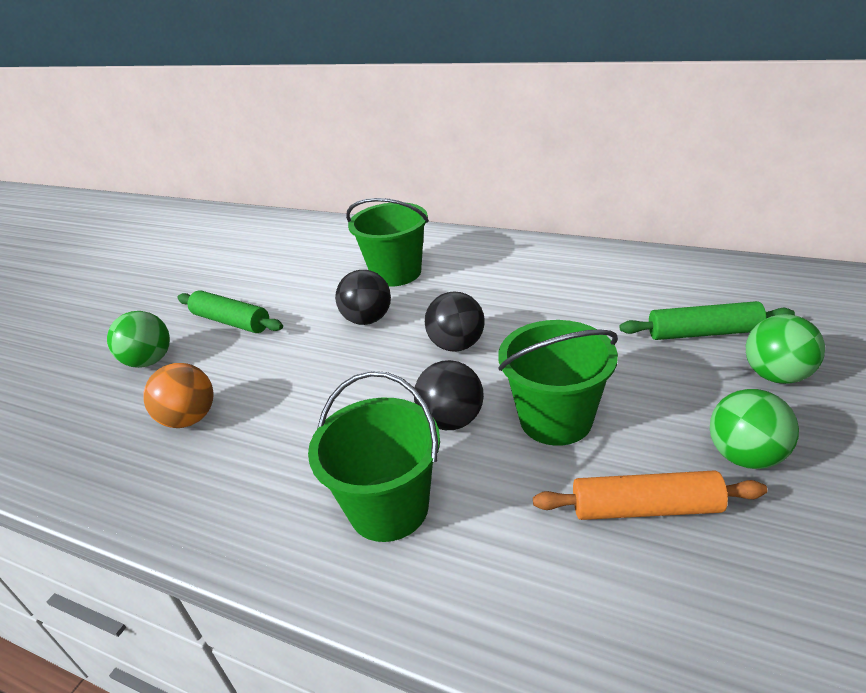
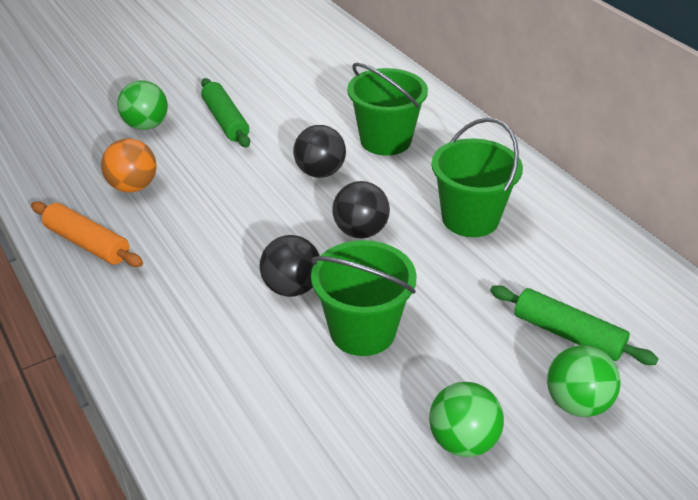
camera: 30 degrees right, 5 degrees up
(389, 508) = (190, 322): green bucket -> green bucket (470, 218)
(645, 508) = (346, 427): orange rolling pin -> orange rolling pin (88, 243)

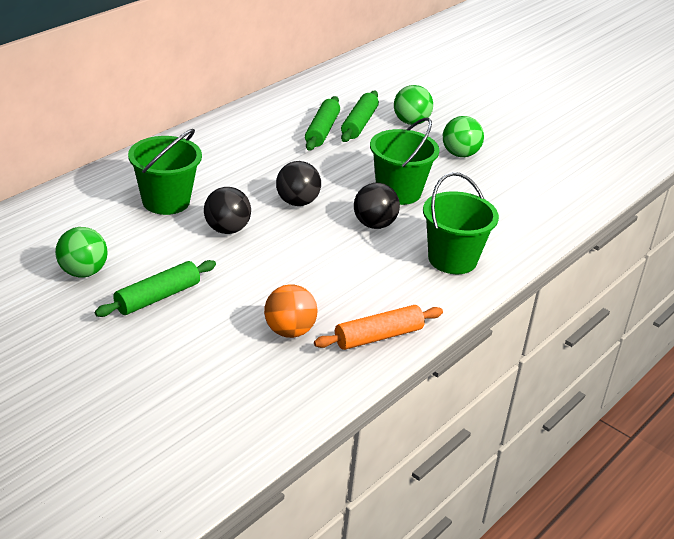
camera: 110 degrees left, 5 degrees down
(88, 243) = (378, 336): orange rolling pin -> orange rolling pin turned 45 degrees clockwise
(146, 126) = (182, 350): green ball -> green ball (83, 272)
(470, 218) = (260, 158): green bucket -> green bucket (452, 259)
(544, 288) = (322, 131): none -> green rolling pin

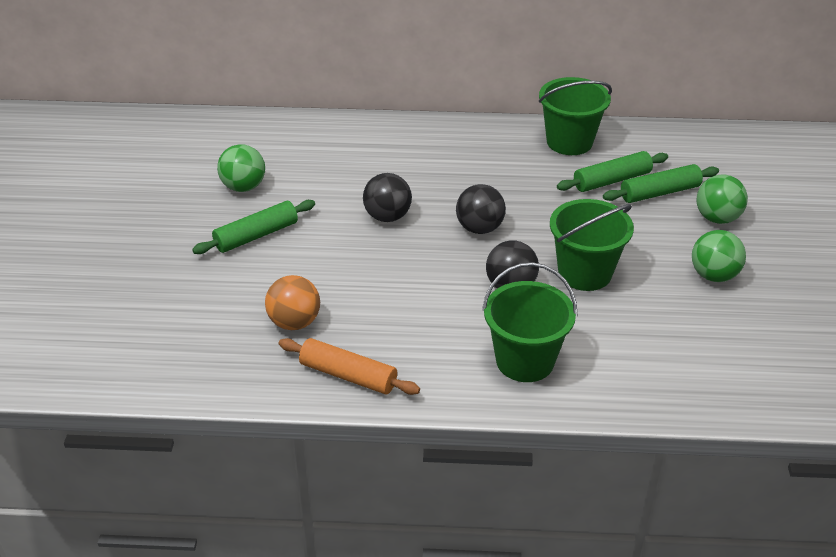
camera: 55 degrees right, 5 degrees up
(157, 297) = (256, 235): green rolling pin -> green rolling pin turned 45 degrees counterclockwise
(166, 201) = (382, 168): green bucket -> green bucket (569, 142)

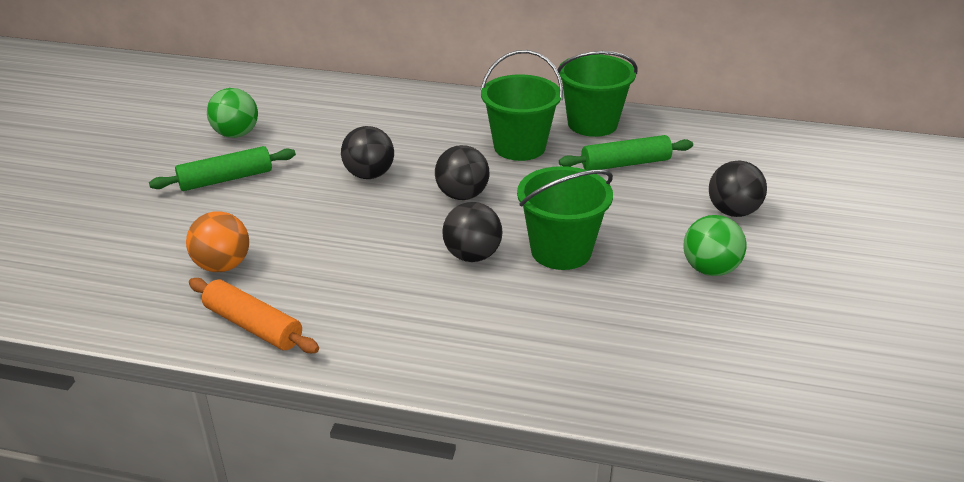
camera: 10 degrees right, 5 degrees down
(525, 361) = (457, 334): green bucket -> green bucket (519, 147)
(659, 192) = (675, 180): green rolling pin -> none
(717, 218) = (733, 211): green ball -> black ball

